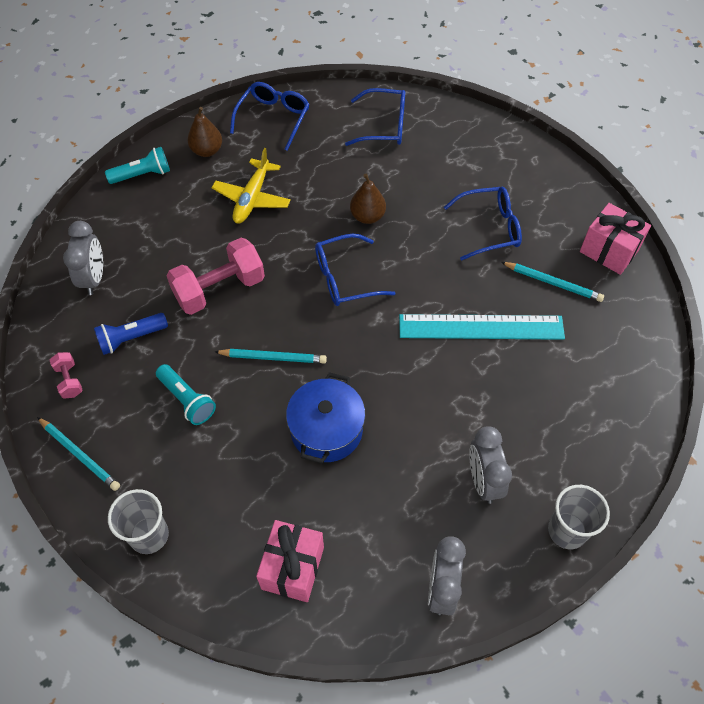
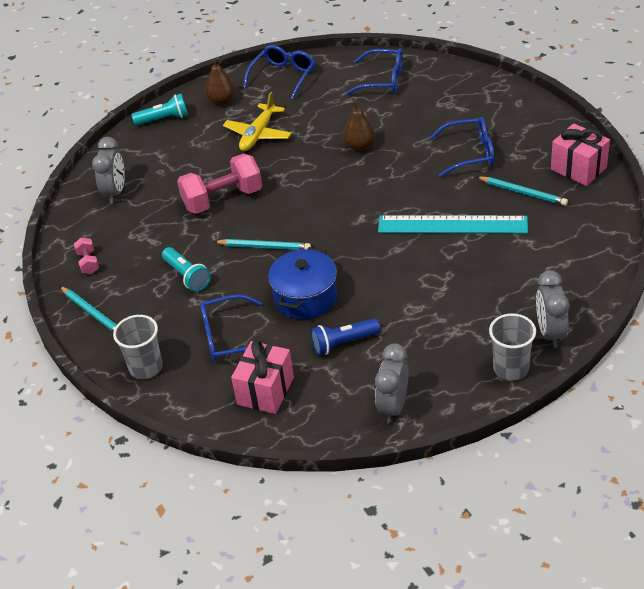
camera: 10 degrees right, 15 degrees down
(131, 338) = (143, 234): blue flashlight -> blue flashlight (343, 343)
(344, 278) = (334, 190): blue glasses -> blue glasses (228, 337)
(483, 481) = (440, 333): grey clock -> grey clock (550, 332)

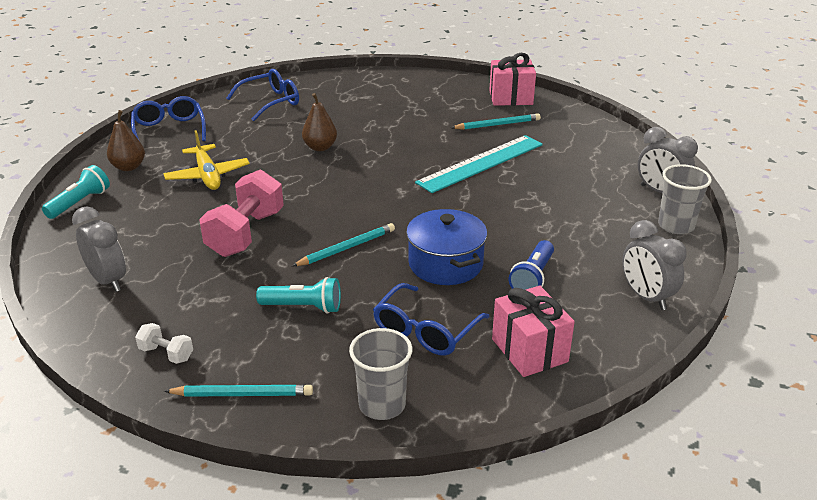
camera: 50 degrees left, 10 degrees down
(88, 263) = (166, 354): pink dumbbell -> white dumbbell
(470, 153) = (419, 118): blue glasses -> none

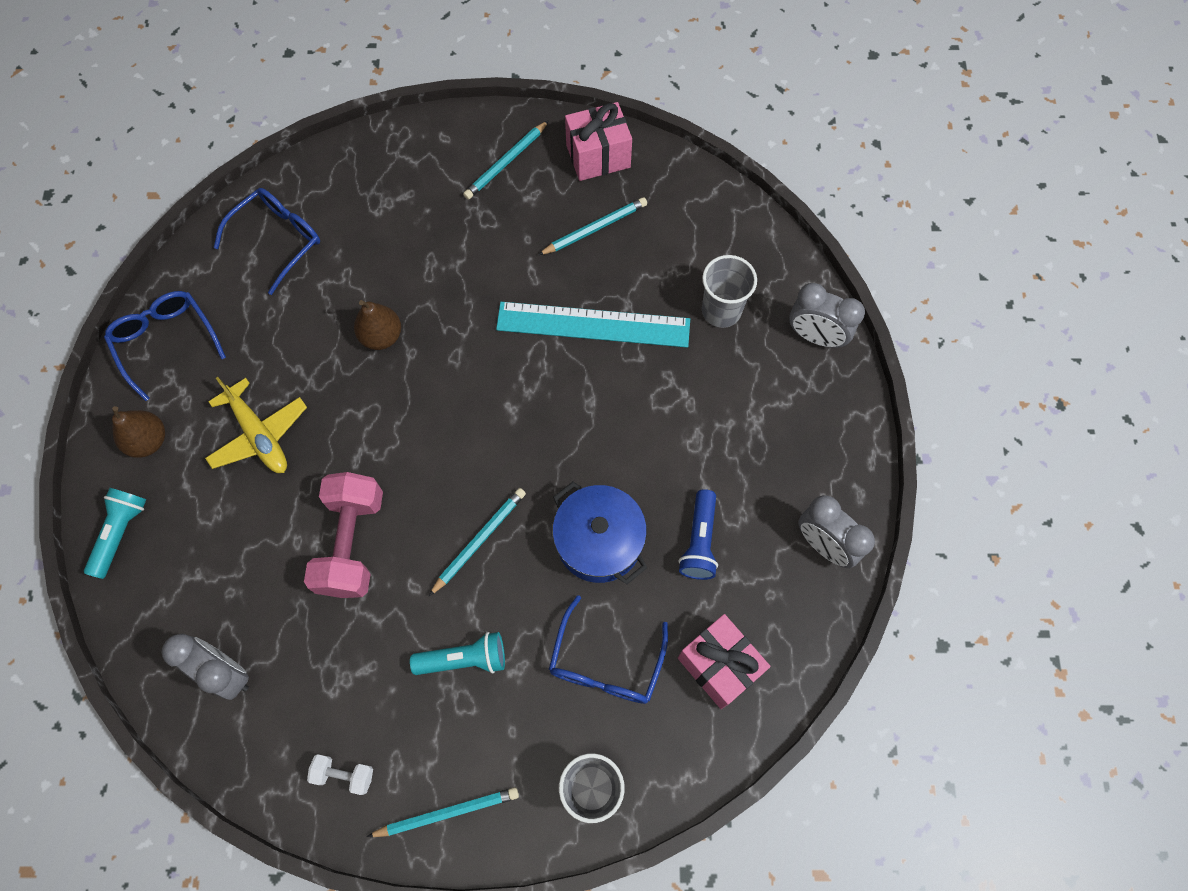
camera: 15 degrees left, 35 degrees up
(443, 93) = (506, 162): none -> turquoise pencil
(481, 163) = (593, 324): turquoise ruler -> turquoise ruler turned 60 degrees clockwise
(676, 226) = (840, 402): grey cup -> grey cup (721, 310)

